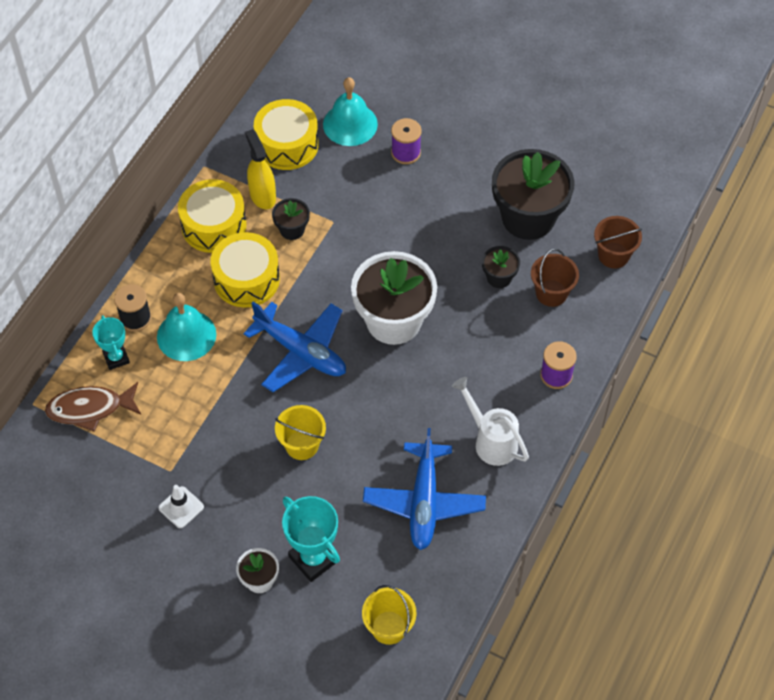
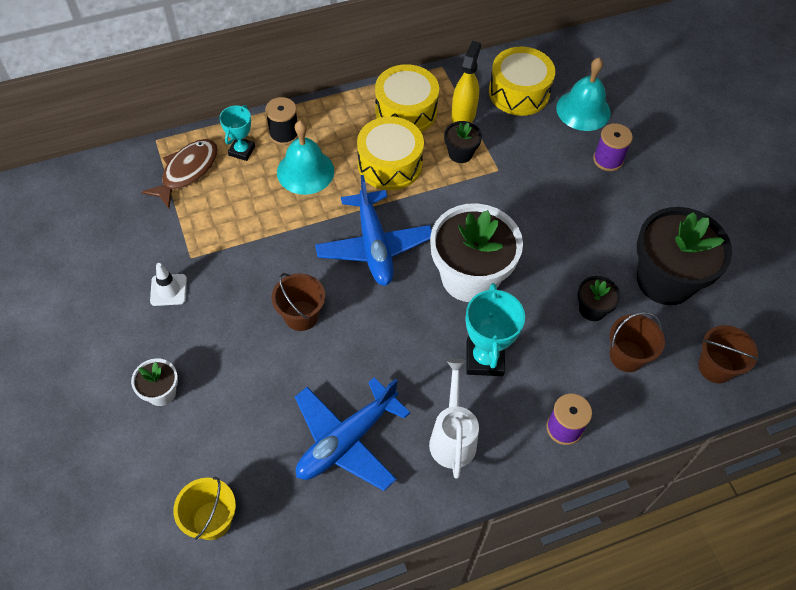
camera: 40 degrees right, 0 degrees up
(90, 409) = (187, 171): brown fish -> brown fish turned 90 degrees clockwise
(302, 445) = (301, 315): yellow bucket -> brown bucket
(313, 558) = (216, 411): turquoise trophy -> turquoise trophy (484, 359)

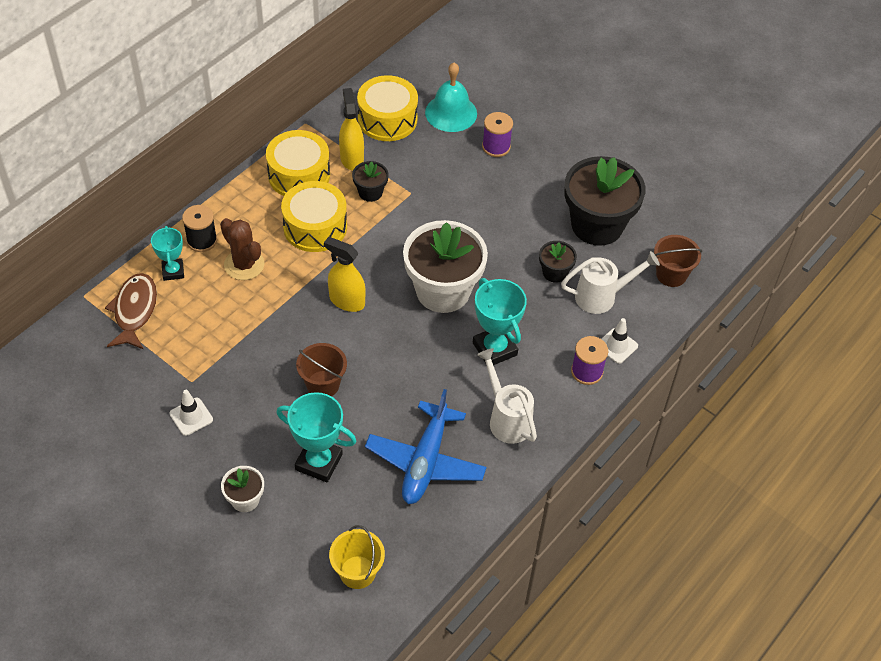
camera: 30 degrees left, 5 degrees down
(248, 390) = (319, 462): none -> turquoise trophy
(305, 171) = (244, 265): turquoise bell -> brown cactus
(374, 246) = (347, 301): blue plane -> yellow spray bottle
(612, 416) = (616, 346): none -> white traffic cone
(627, 356) = (601, 296): brown bucket -> white watering can

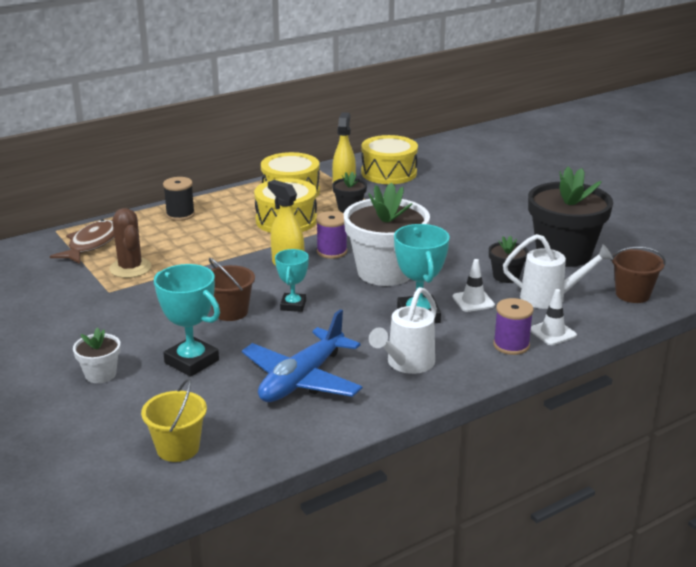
camera: 20 degrees right, 25 degrees down
(173, 271) = (142, 227): turquoise trophy -> turquoise trophy (293, 305)
(191, 417) = (91, 312): white traffic cone -> white traffic cone (473, 301)
(244, 265) = (207, 232): brown cactus -> brown cactus (130, 268)
(451, 113) = (449, 176): turquoise bell -> none
(496, 147) = (482, 198): purple spool -> purple spool (332, 251)
(507, 419) = (406, 364): white watering can -> white watering can turned 135 degrees counterclockwise

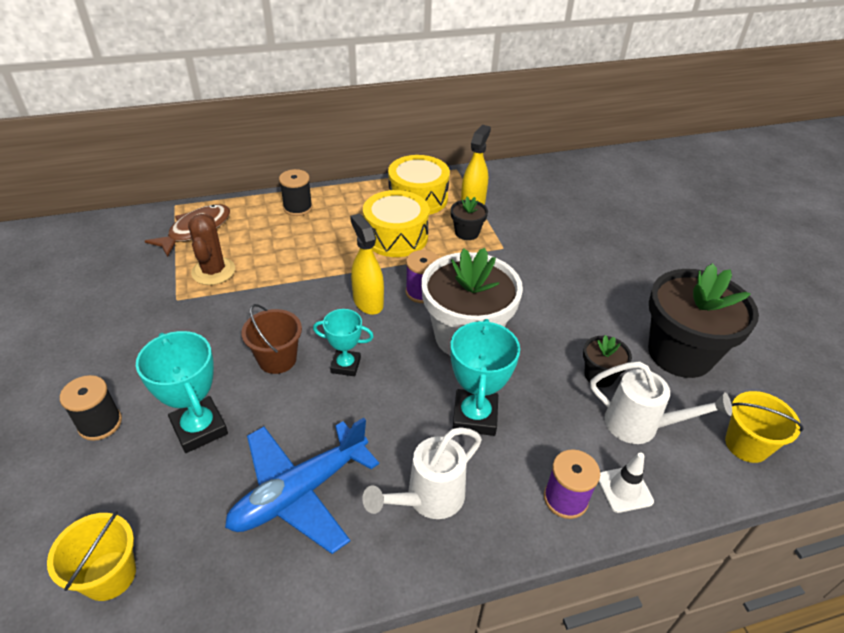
camera: 15 degrees right, 15 degrees up
(100, 374) = (100, 423): white flower pot -> black spool
(293, 305) = (345, 365): turquoise trophy -> turquoise trophy turned 75 degrees clockwise
(389, 173) = (527, 191): yellow drum -> none
(473, 301) = (546, 408): white traffic cone -> none
(632, 294) = (746, 445): brown bucket -> yellow bucket

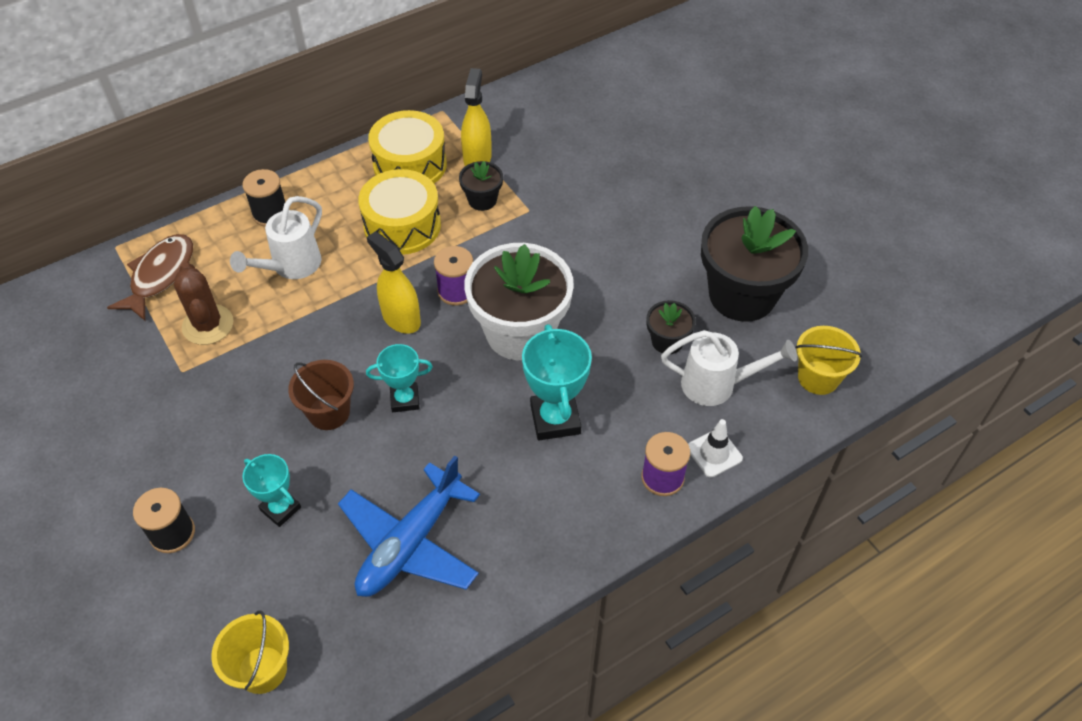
camera: 15 degrees left, 10 degrees up
(199, 428) = (280, 509): turquoise trophy -> turquoise trophy, size x0.63
(428, 498) = (535, 513): white watering can -> white watering can (291, 266)

